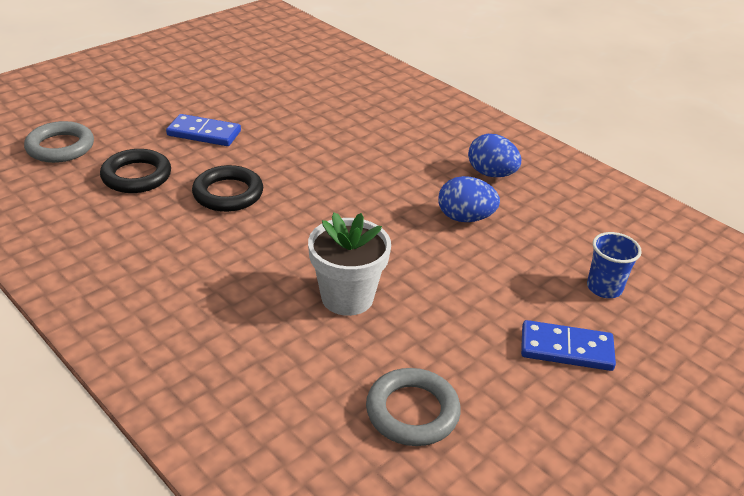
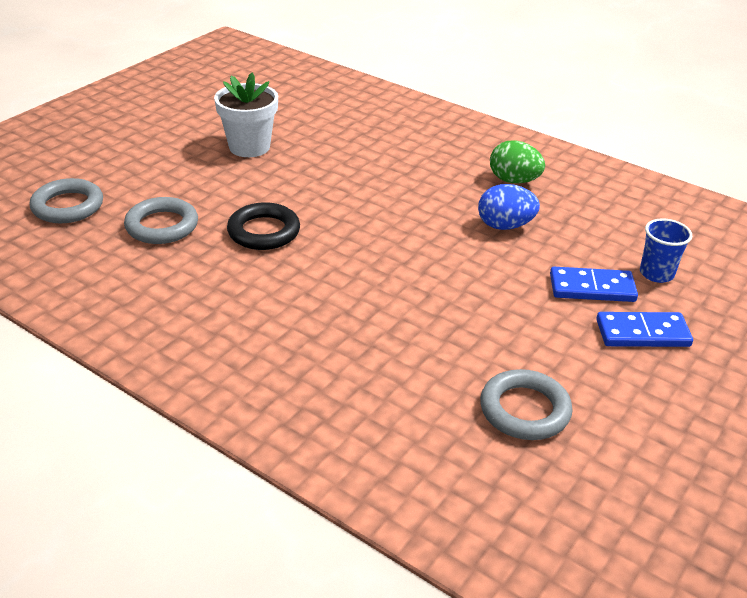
camera: 10 degrees left, 0 degrees up
(136, 176) = (162, 226): black ring -> grey ring
(204, 133) = (213, 175): blue domino -> blue domino (592, 288)
(347, 297) = (422, 315): white flower pot -> white flower pot (249, 147)
(491, 174) = (514, 181): blue egg -> green egg

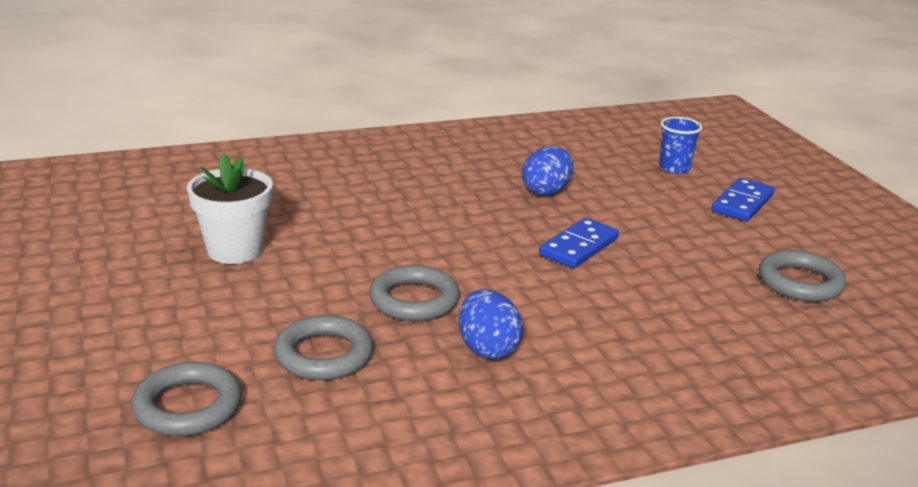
camera: 55 degrees left, 10 degrees down
(232, 283) = (487, 349): none -> blue egg
(264, 231) = (414, 300): black ring -> grey ring
(514, 181) = (483, 161): green egg -> none
(592, 288) = (669, 196): blue domino -> blue domino (579, 247)

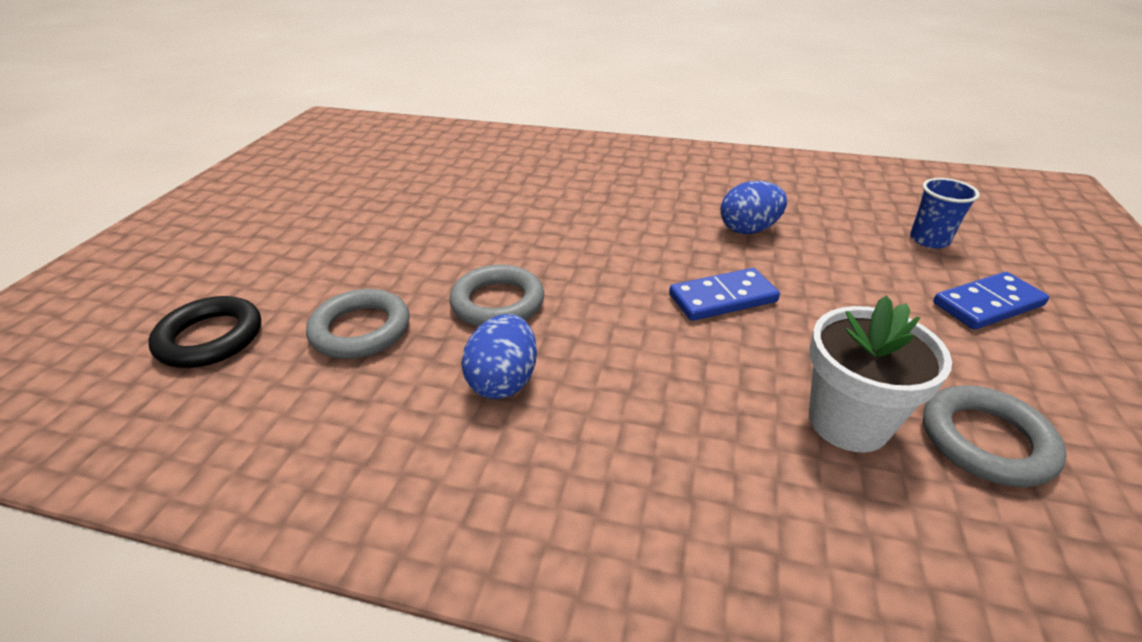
camera: 35 degrees right, 10 degrees up
(188, 406) = (210, 338): grey ring -> black ring
(234, 250) = (415, 212): white flower pot -> white flower pot (848, 422)

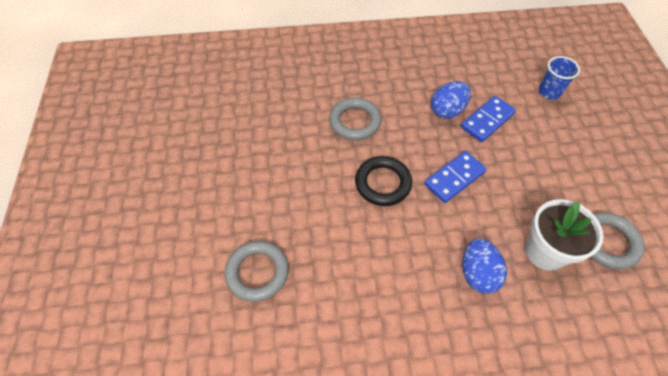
camera: 20 degrees left, 20 degrees up
(210, 338) = (165, 311): black ring -> black ring (383, 183)
(497, 302) = (328, 223): grey ring -> grey ring (355, 122)
(503, 381) = (364, 283): blue egg -> blue egg (478, 273)
(988, 304) = (590, 141): blue domino -> blue domino (487, 120)

